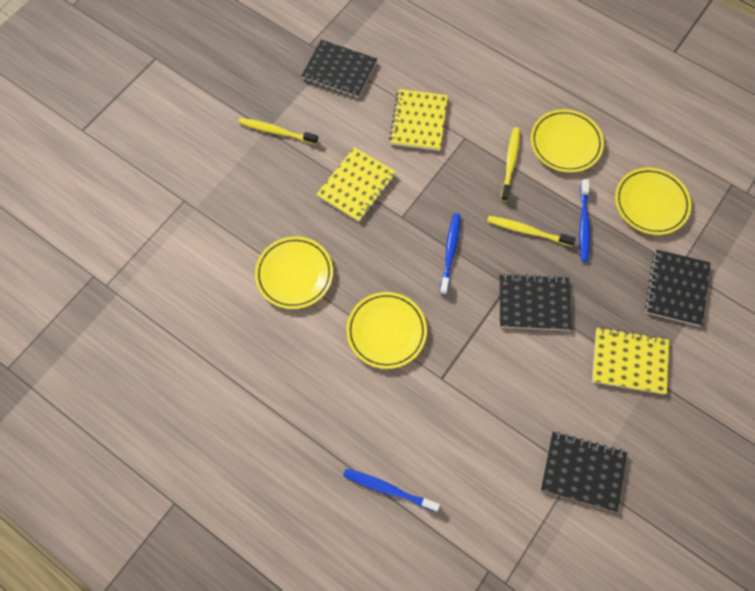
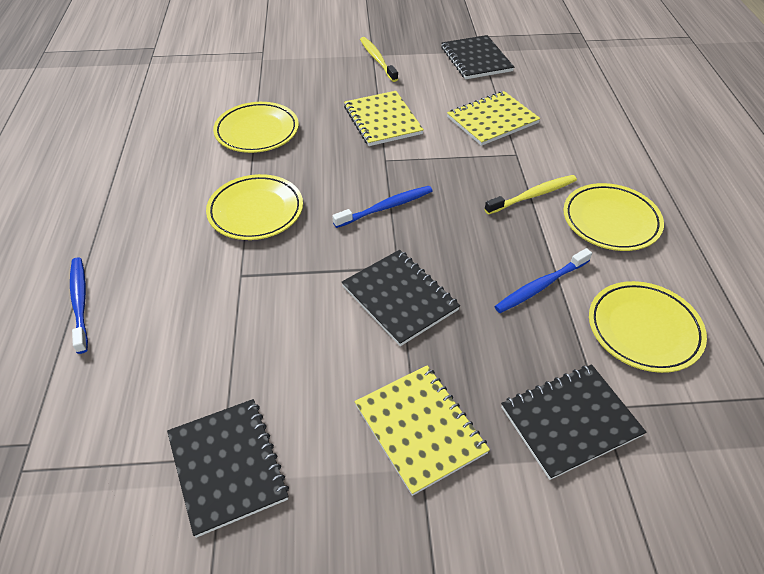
camera: 50 degrees right, 20 degrees down
(356, 186) = (382, 120): yellow notebook -> yellow notebook turned 75 degrees clockwise
(527, 231) = (476, 247): yellow toothbrush -> none

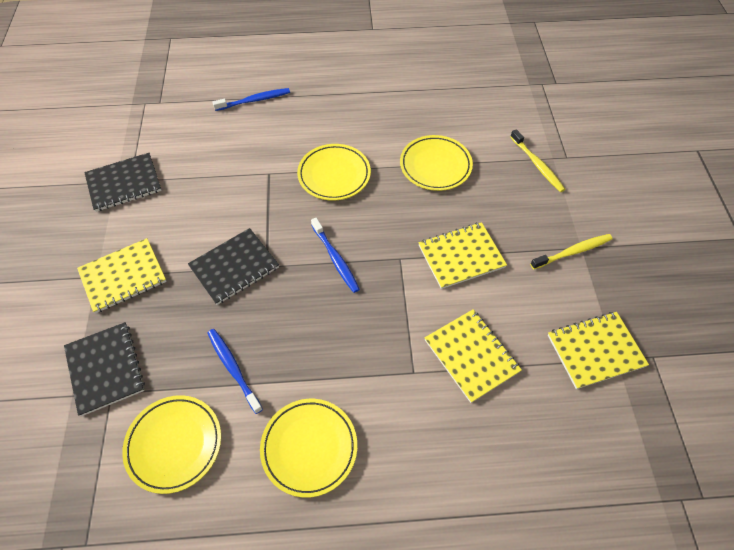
camera: 90 degrees right, 10 degrees up
(476, 59) = (595, 350): black notebook -> yellow notebook
(533, 195) = (348, 379): yellow toothbrush -> yellow toothbrush (537, 165)

